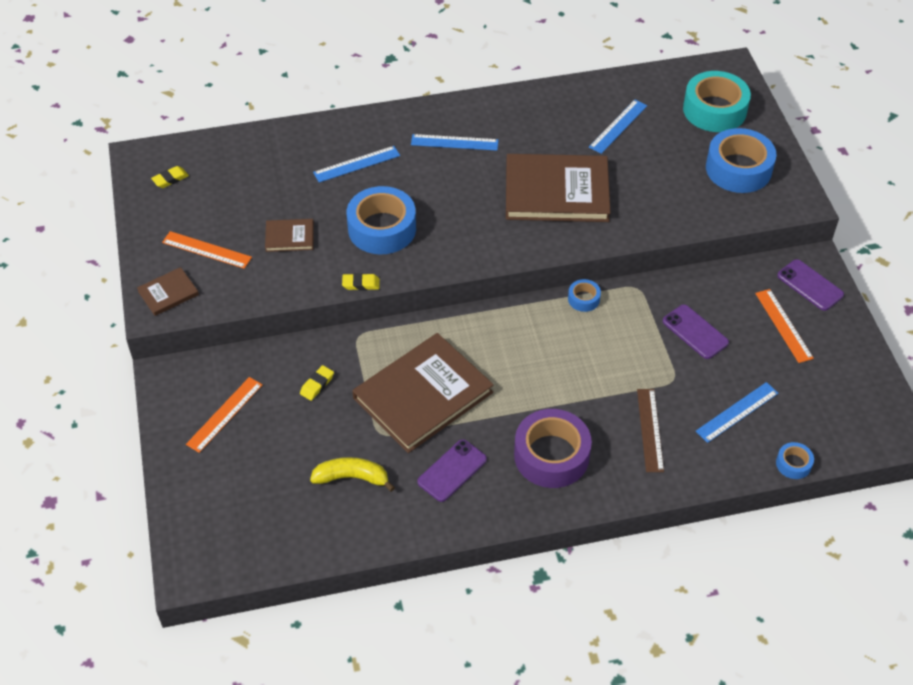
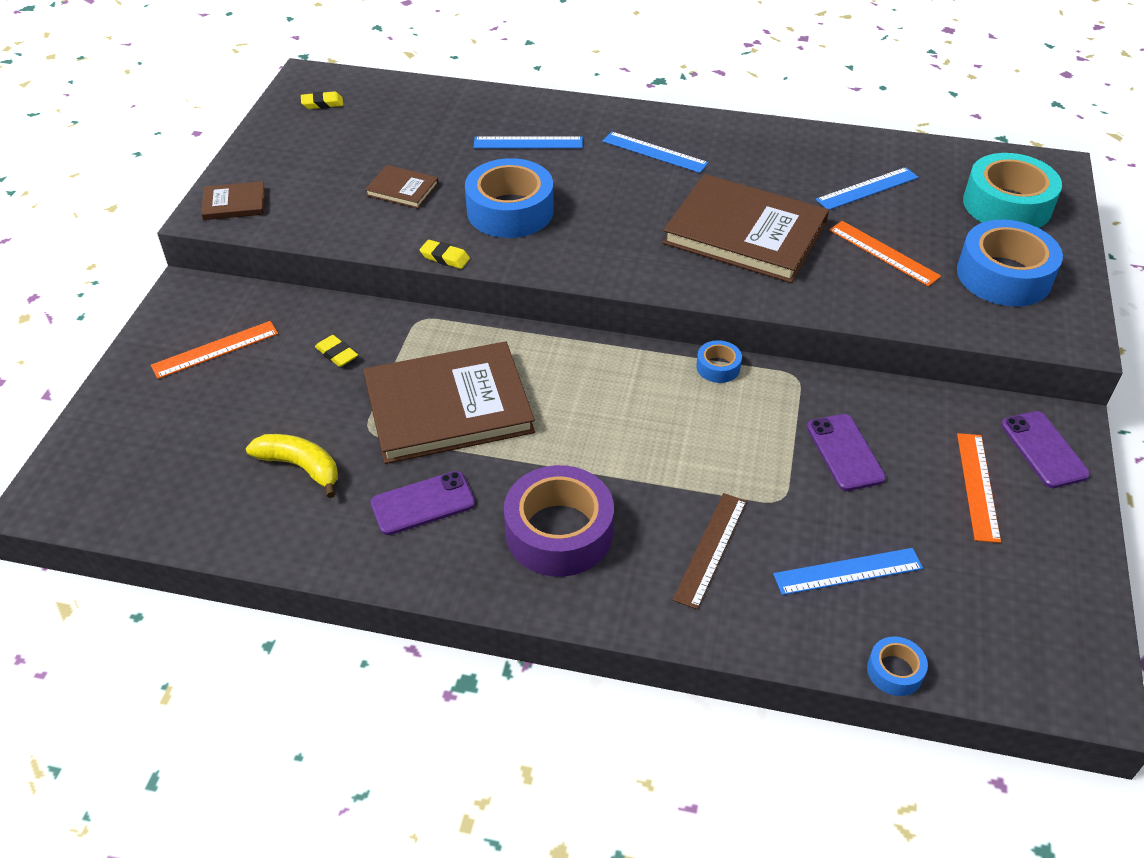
camera: 25 degrees right, 5 degrees down
(206, 250) = (306, 176): orange ruler -> orange ruler (883, 253)
(317, 385) = (337, 354): yellow eraser -> yellow eraser turned 75 degrees clockwise

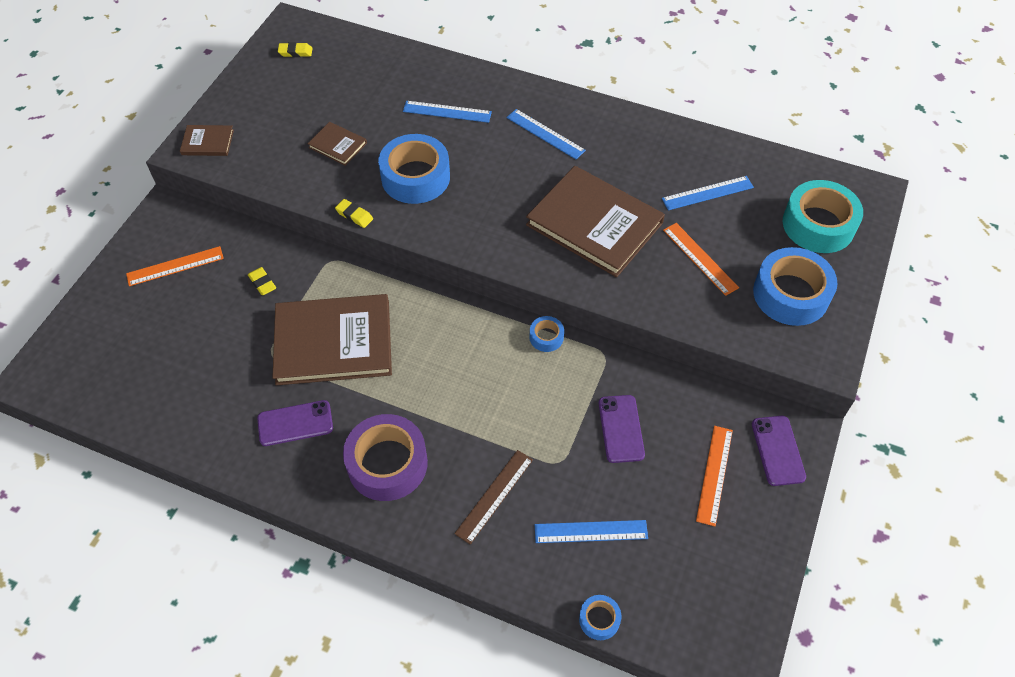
camera: 10 degrees right, 10 degrees up
(300, 467) = (215, 378): yellow banana -> none

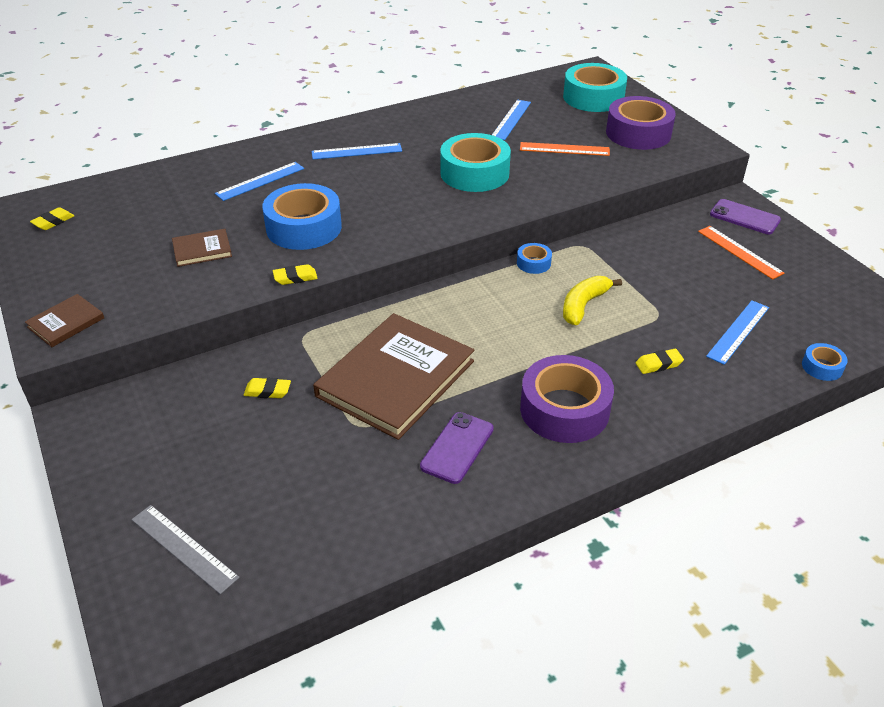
camera: 50 degrees left, 15 degrees down
(106, 343) = (184, 548): none -> grey ruler
(175, 266) = (159, 443): orange ruler -> none
(494, 496) = (658, 364): brown ruler -> yellow eraser
(522, 403) = (583, 305): none -> yellow banana
(594, 224) = (474, 173): brown book -> turquoise tape
(621, 429) = (658, 271): purple phone -> none
(791, 294) = (638, 133): blue tape -> purple tape

